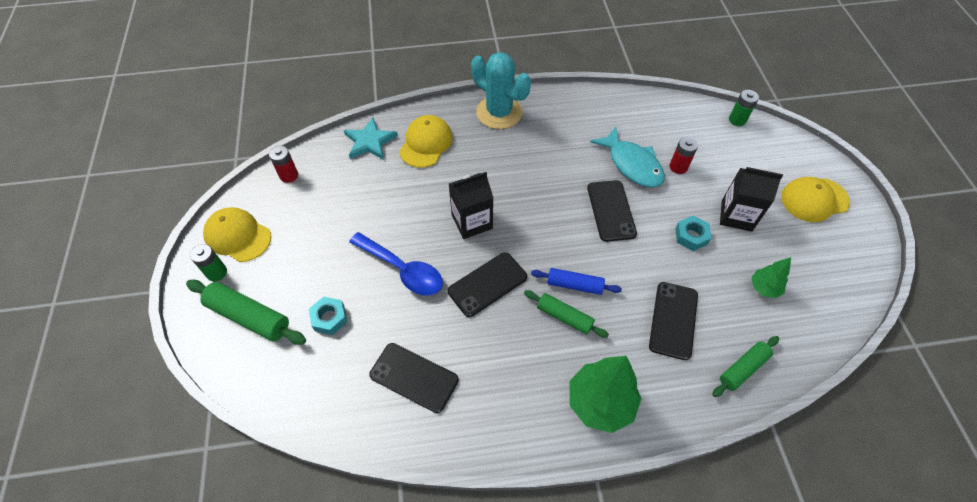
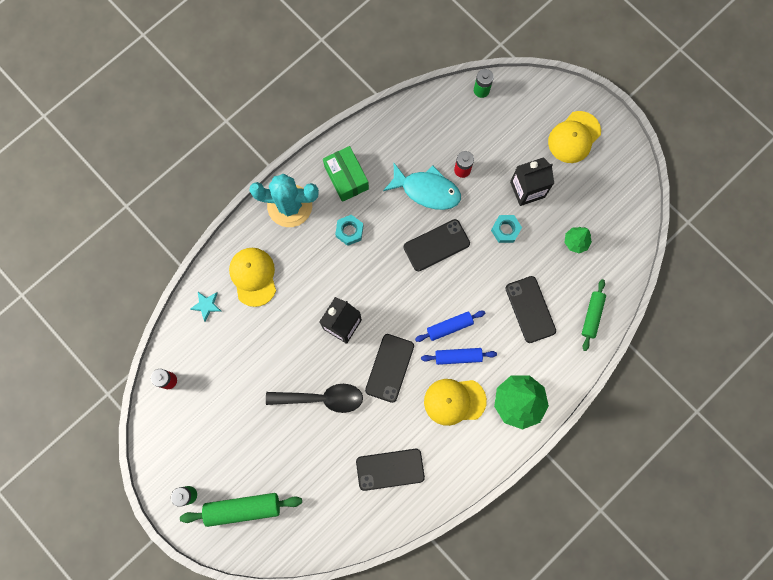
camera: 35 degrees left, 20 degrees up
(238, 236) = (176, 457): yellow cap -> yellow cap (454, 401)
(329, 318) = (300, 470): turquoise nut -> turquoise nut (349, 231)
(370, 141) = (206, 305): turquoise star -> turquoise star, size x0.61
(403, 270) = (322, 398): blue spoon -> black spoon
(564, 119) = (346, 178): none -> green box
(564, 317) = (458, 357): green rolling pin -> blue rolling pin
(611, 210) = (436, 245): black phone -> black phone turned 75 degrees counterclockwise

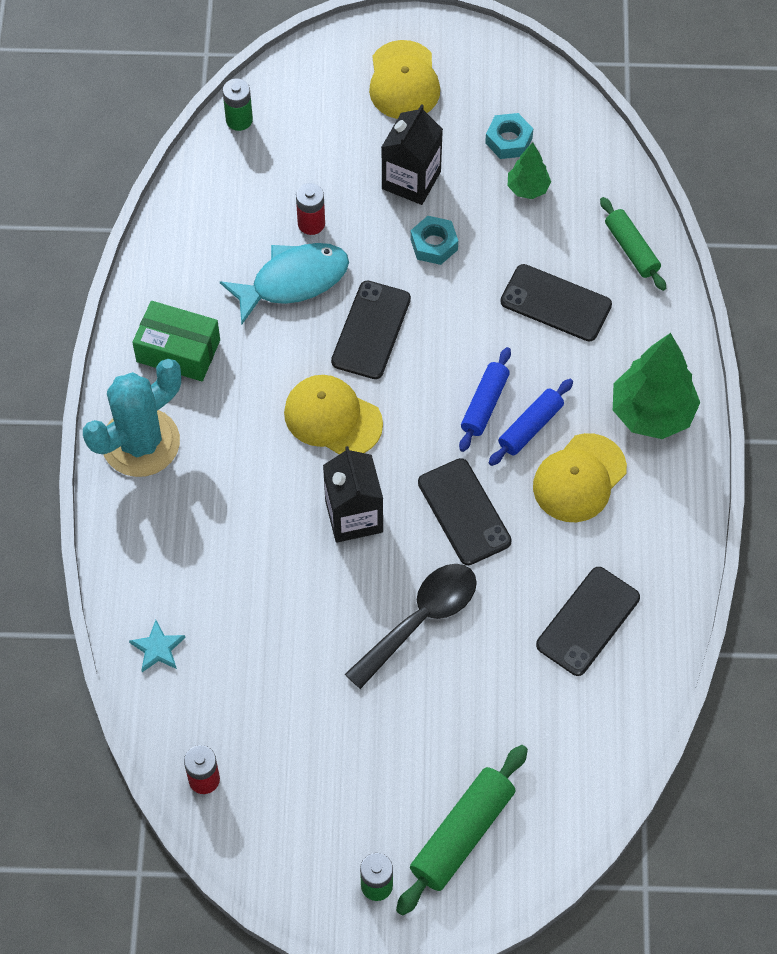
camera: 45 degrees left, 15 degrees down
(253, 276) = (182, 562): yellow cap -> yellow cap (332, 418)
(349, 231) = (248, 406): turquoise nut -> turquoise nut (508, 140)

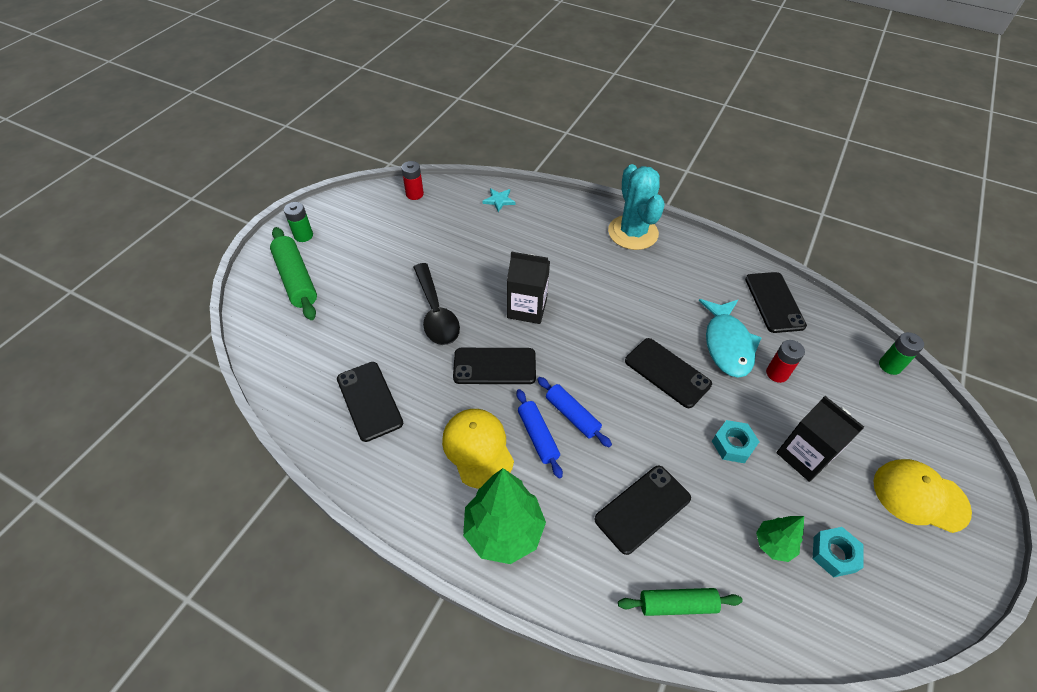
camera: 115 degrees right, 10 degrees down
(178, 351) = (692, 268): green box -> none
(194, 247) = (774, 302): none -> black phone
(332, 418) = (605, 325): yellow cap -> none

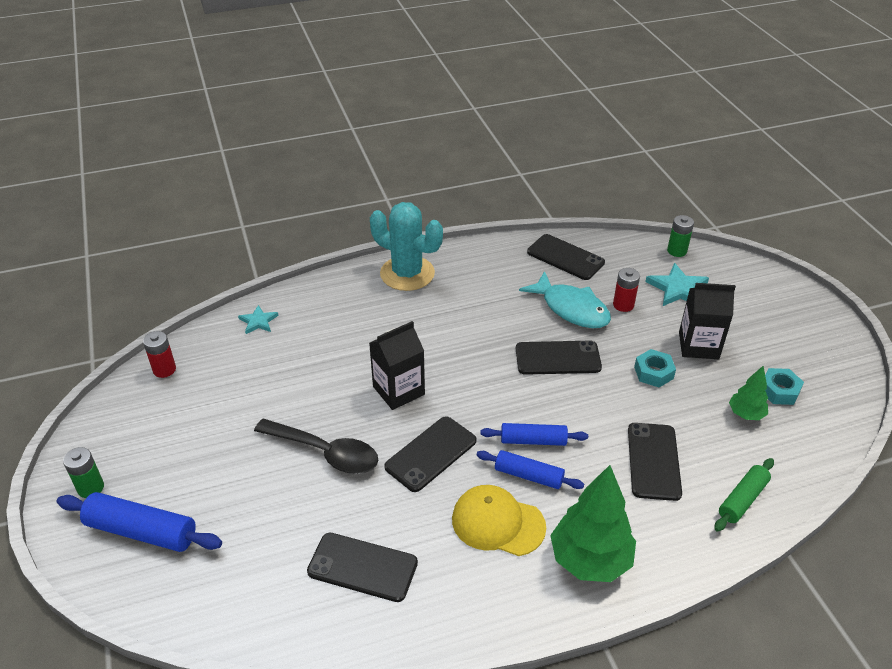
camera: 45 degrees left, 10 degrees down
(296, 279) = (142, 531): green rolling pin -> blue rolling pin
(847, 397) = (678, 289): none -> turquoise star
(920, 496) = (778, 319): yellow cap -> none

